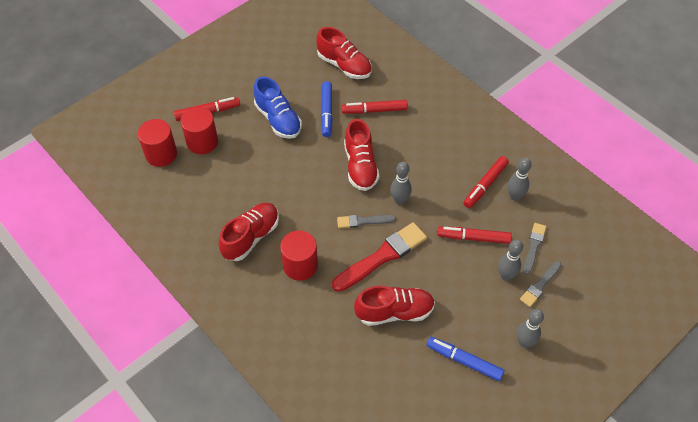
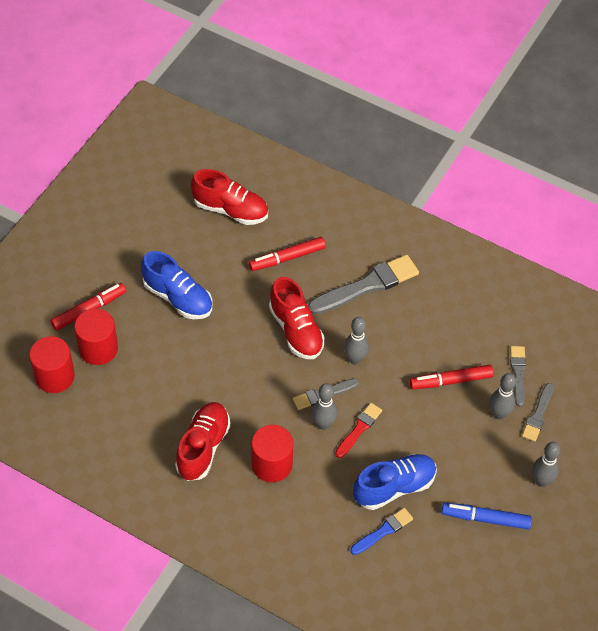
camera: 20 degrees left, 0 degrees up
(326, 112) = (232, 274): blue marker -> none
(371, 346) = (383, 531): none -> blue brush
(382, 256) = (359, 429): red brush -> red brush, size x0.55
(394, 312) = (394, 487): red shoe -> blue shoe
(430, 146) = (367, 285): none -> grey brush
(485, 185) = (443, 316): red marker -> none
(514, 196) = (479, 321): grey bowling pin -> grey bowling pin (323, 424)

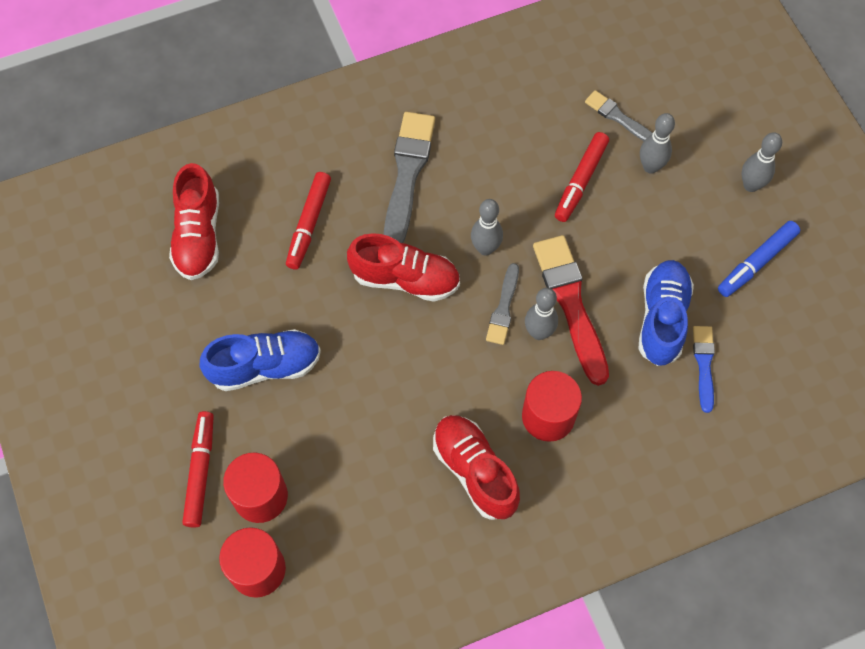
camera: 50 degrees left, 10 degrees up
(230, 210) = (198, 235): red shoe -> red shoe turned 120 degrees clockwise
(359, 429) = (570, 303): red brush -> red brush, size x1.82
(538, 415) = (677, 135): grey brush -> none

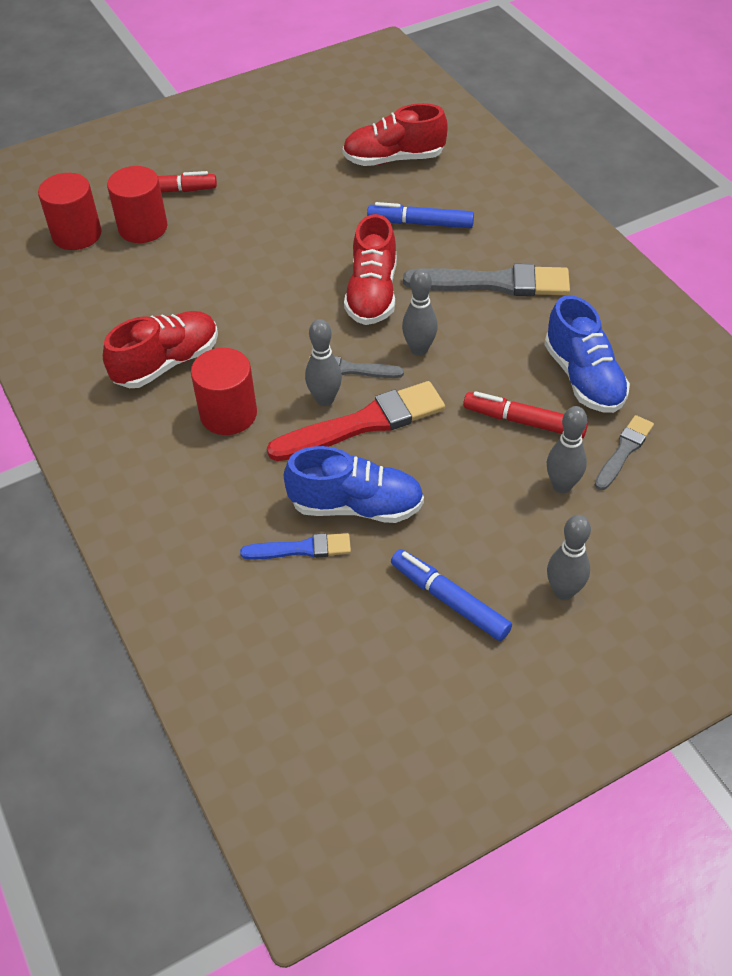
camera: 85 degrees right, 15 degrees down
(265, 366) = (267, 215): blue shoe -> blue shoe (583, 378)
(309, 224) = (420, 223): red marker -> blue marker

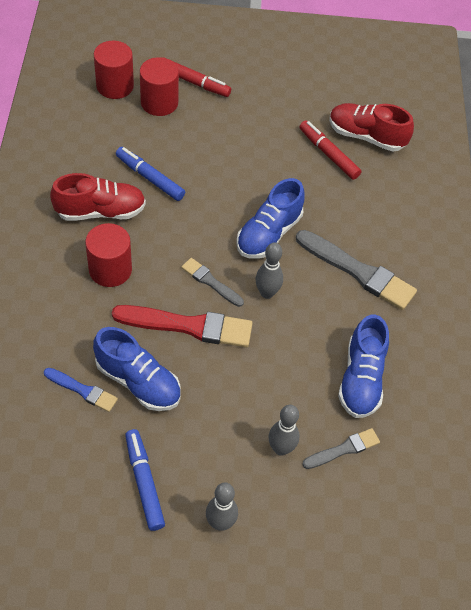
camera: 25 degrees right, 5 degrees up
(325, 399) = (177, 294): grey bowling pin -> none
(372, 294) = (268, 234): red shoe -> blue shoe
(420, 223) = (344, 197): blue marker -> blue marker (150, 178)
(524, 422) = (293, 387): red marker -> red marker (328, 154)

